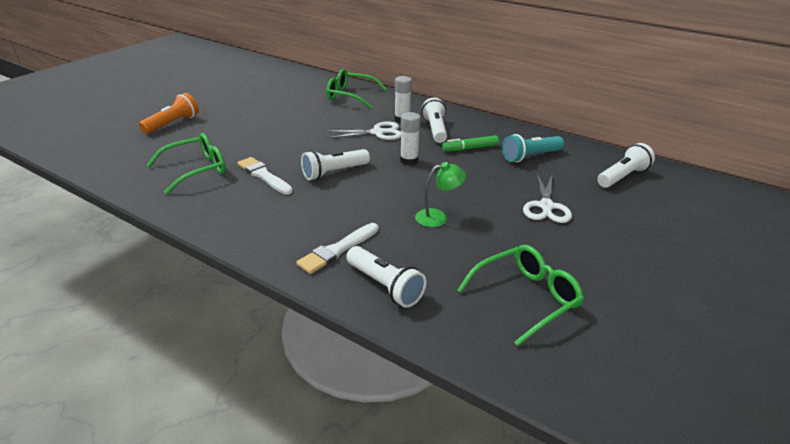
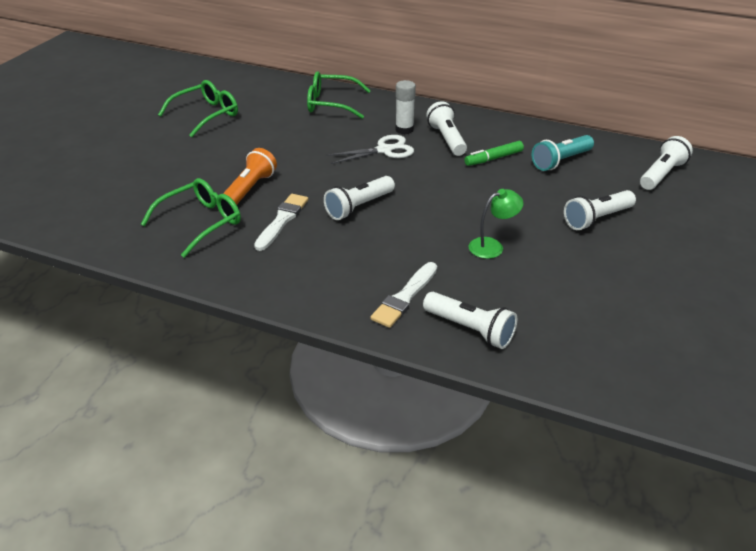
camera: 10 degrees left, 5 degrees up
(173, 124) = (138, 165): orange flashlight -> orange flashlight (250, 189)
(264, 175) = (282, 220): white brush -> white brush turned 75 degrees clockwise
(409, 161) = (434, 182): white glue stick -> none
(525, 298) = (610, 322): green glasses -> green glasses (206, 115)
(546, 206) = (596, 219): white scissors -> white flashlight

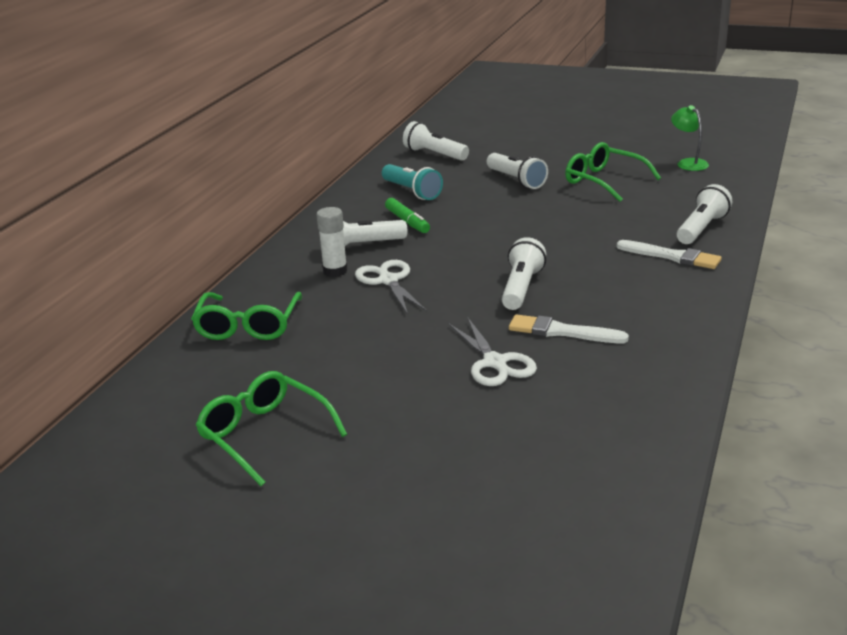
camera: 90 degrees left, 10 degrees down
(201, 222) = (583, 388): green glasses -> green glasses (604, 181)
(250, 189) = (495, 363): orange flashlight -> white scissors
(359, 207) = (521, 288): white flashlight -> white flashlight turned 120 degrees counterclockwise
(492, 246) = (574, 221): green lamp -> green lamp (688, 163)

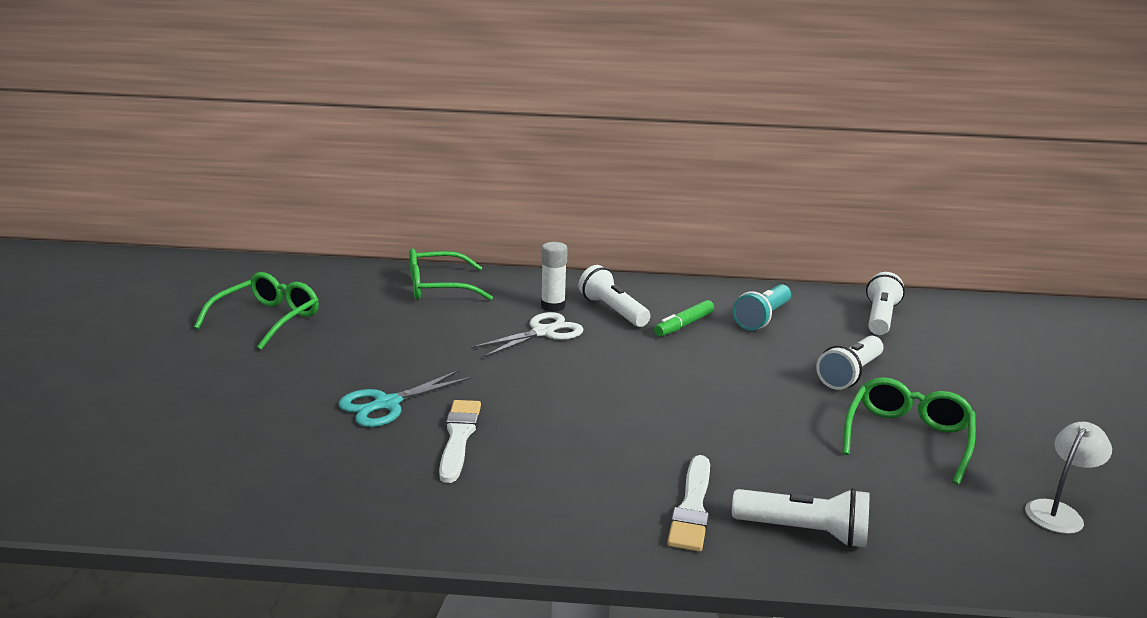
camera: 70 degrees right, 5 degrees down
(495, 363) = (387, 404): white scissors -> turquoise scissors
(521, 288) = (554, 404): white flashlight -> none
(688, 163) = (1058, 512): green lamp -> white lamp

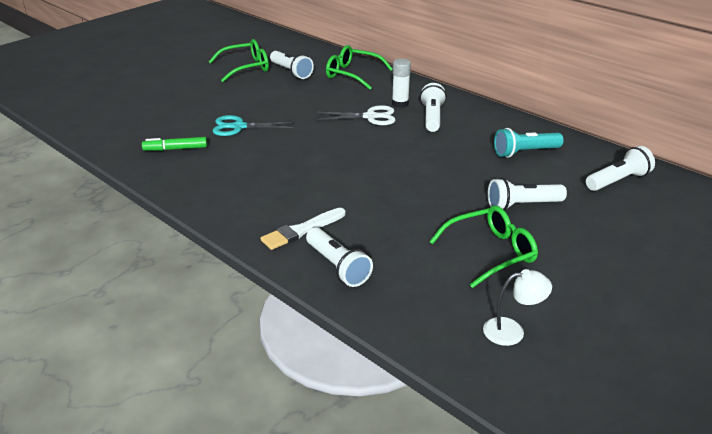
camera: 40 degrees right, 10 degrees up
(348, 307) = (291, 72): none -> white flashlight
(459, 437) = (247, 154): white brush -> none
(684, 325) = (463, 139): green marker -> green marker (175, 149)

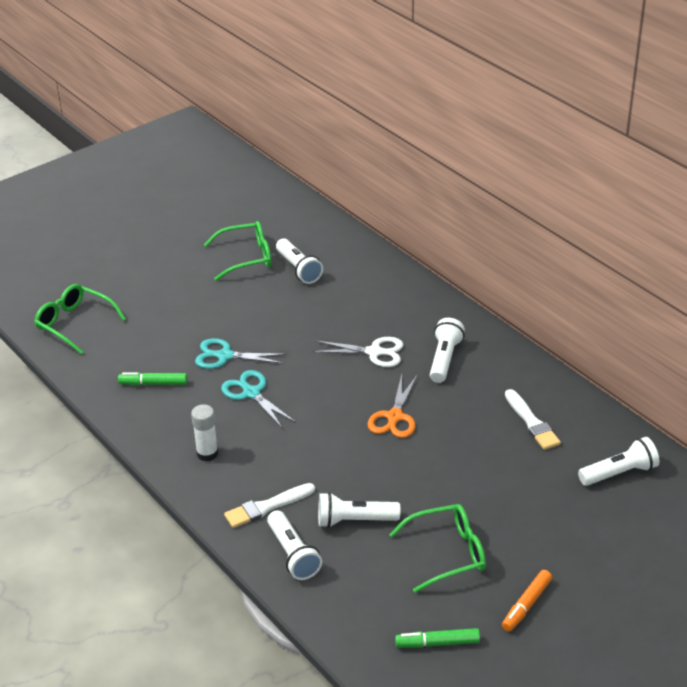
camera: 10 degrees right, 5 degrees up
(268, 149) = (251, 393): none -> turquoise scissors
(352, 74) = (370, 279): green glasses -> green glasses (75, 323)
(400, 104) = (413, 334): white glue stick -> white glue stick (207, 453)
(403, 157) = (394, 417): none -> orange scissors
(512, 331) = (437, 643): white lamp -> green marker
(522, 205) = (501, 496): white flashlight -> white flashlight (354, 520)
(525, 152) = (532, 422): turquoise flashlight -> white brush
(586, 288) = (526, 605): none -> orange marker

